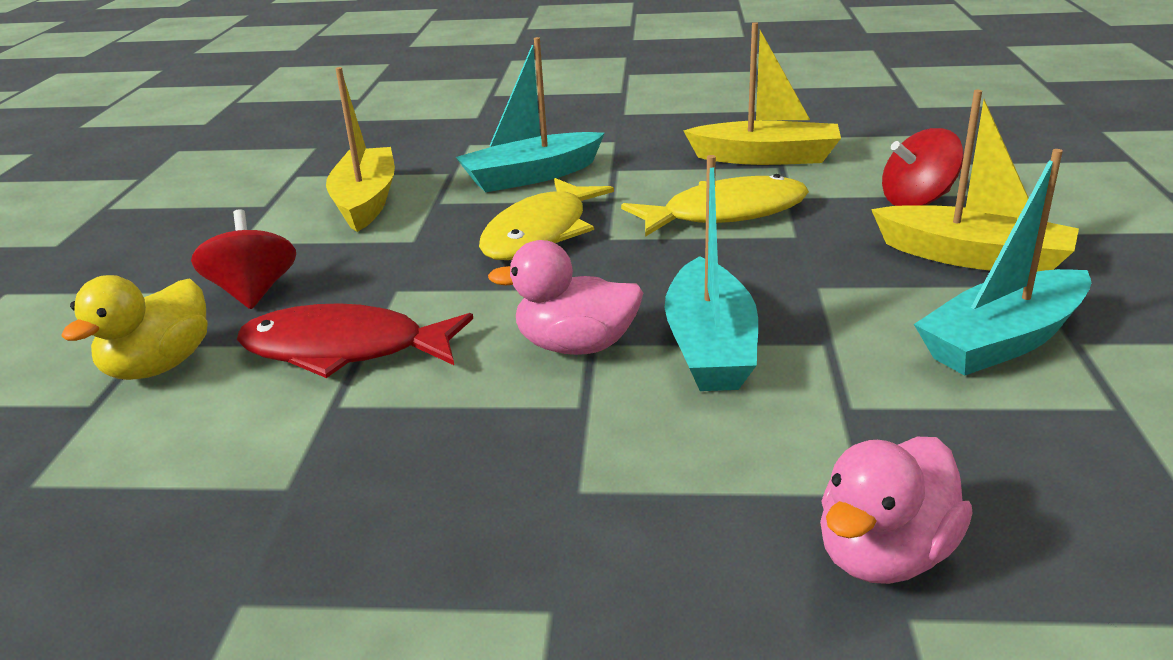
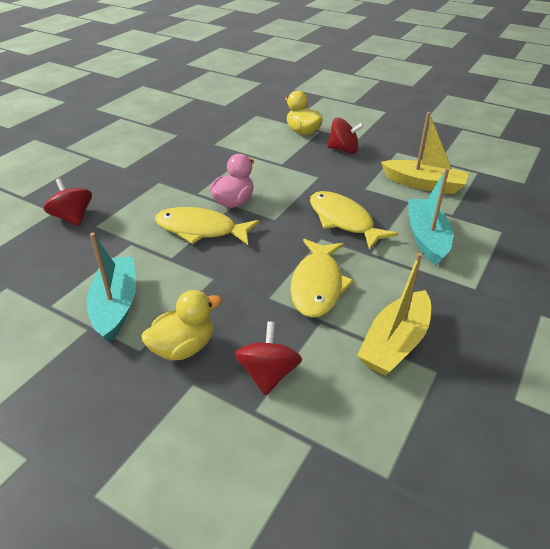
camera: 115 degrees right, 10 degrees up
(344, 350) = (280, 160): red fish -> none
(710, 346) = (201, 230): turquoise boat -> yellow fish
(884, 555) = (73, 218): pink duck -> red spinning top
(973, 257) = (183, 347): yellow boat -> yellow duck

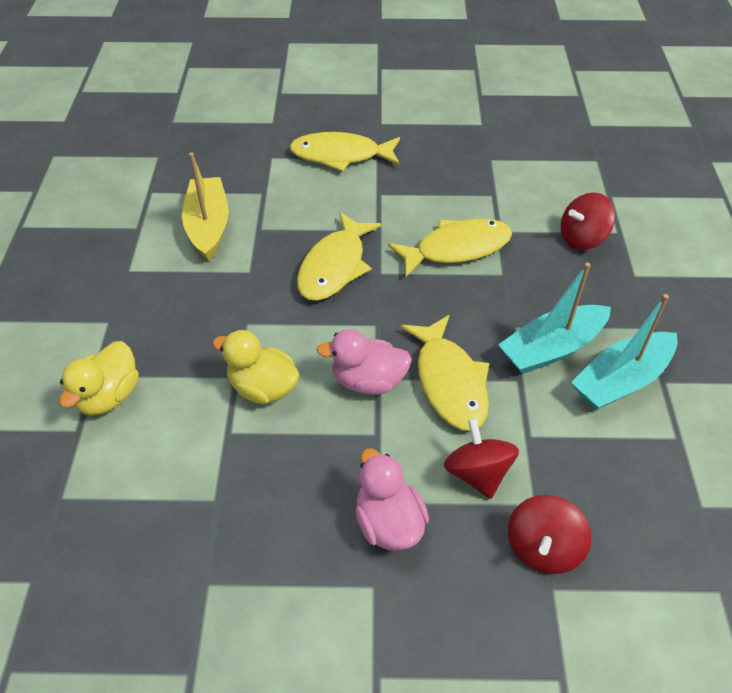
camera: 120 degrees left, 10 degrees up
(146, 180) = (388, 522): none -> pink duck
(183, 347) = (611, 300): yellow duck -> yellow duck (263, 388)
(343, 150) = (152, 325): red spinning top -> red spinning top (477, 473)
(395, 343) = (483, 184): yellow boat -> none
(426, 238) = (321, 200): turquoise boat -> turquoise boat (552, 348)
(489, 268) = (340, 155): none -> yellow fish

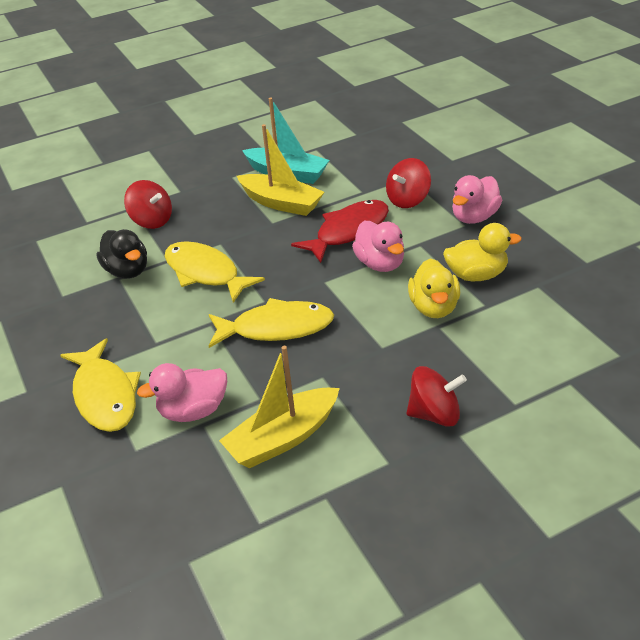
camera: 115 degrees left, 10 degrees down
(109, 396) = (524, 383): yellow duck -> yellow duck (477, 275)
(281, 192) = (193, 411): none -> pink duck
(449, 382) = (348, 231): yellow fish -> red fish
(499, 202) = (127, 271): none -> black duck
(543, 548) = (432, 168): red spinning top -> red spinning top (435, 414)
(552, 348) = (281, 203): turquoise boat -> yellow boat

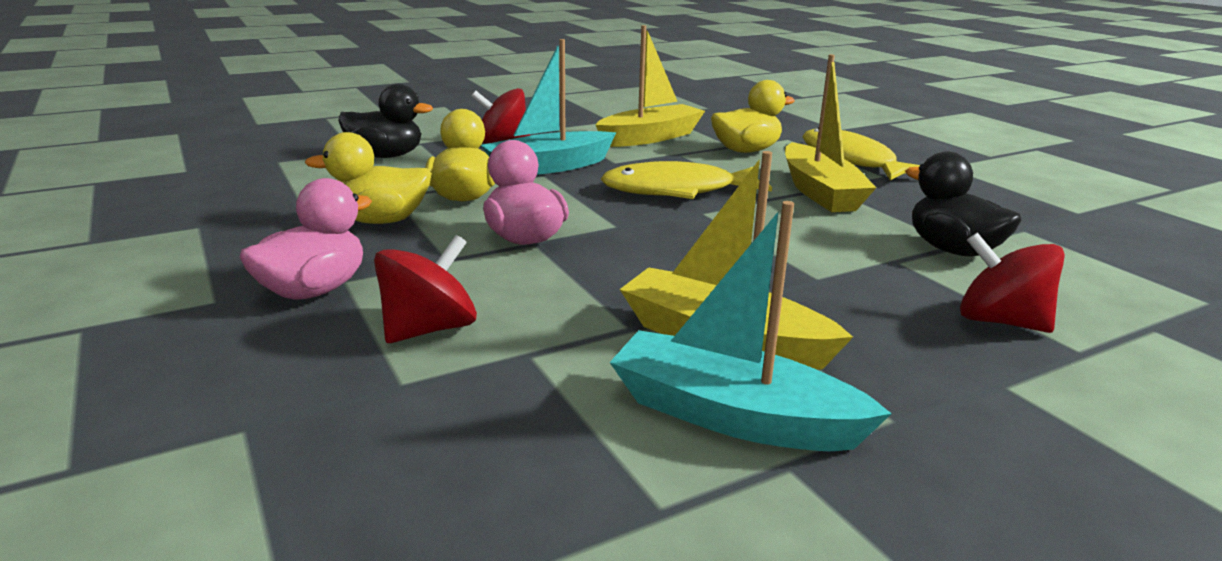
camera: 175 degrees right, 15 degrees down
(167, 334) = (820, 192): none -> yellow boat
(193, 411) = (746, 150): pink duck -> yellow duck
(205, 273) = (814, 242): yellow fish -> none
(348, 231) = (572, 282): red fish -> none
(379, 361) = (549, 167): none -> turquoise boat
(531, 371) = (386, 156): none -> black duck

